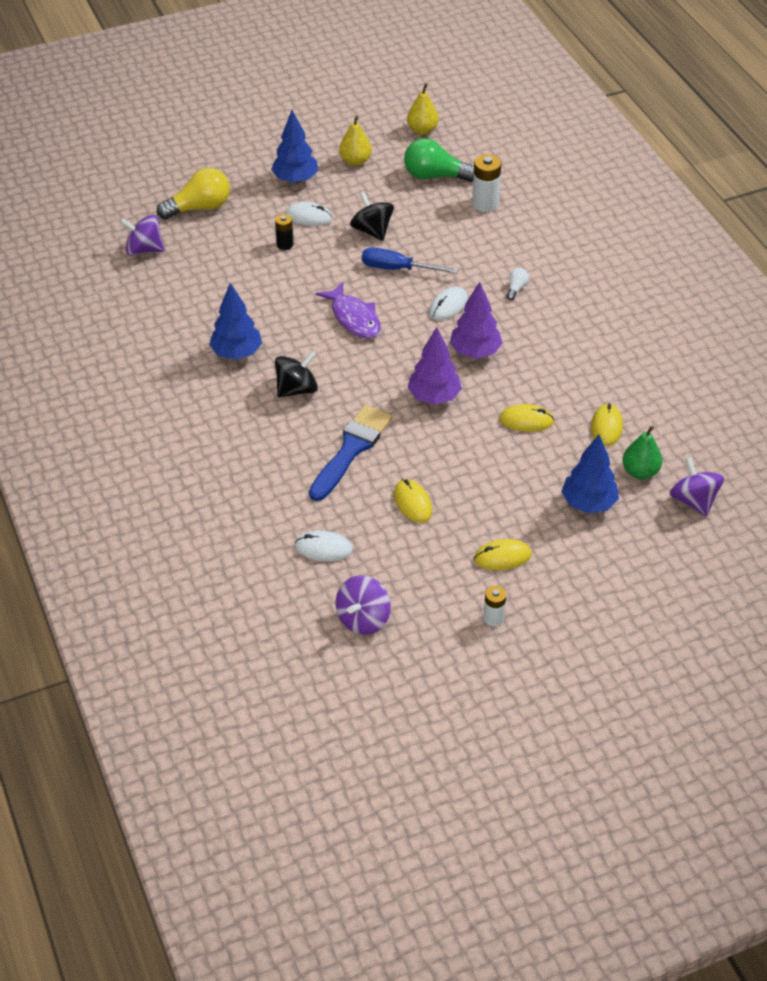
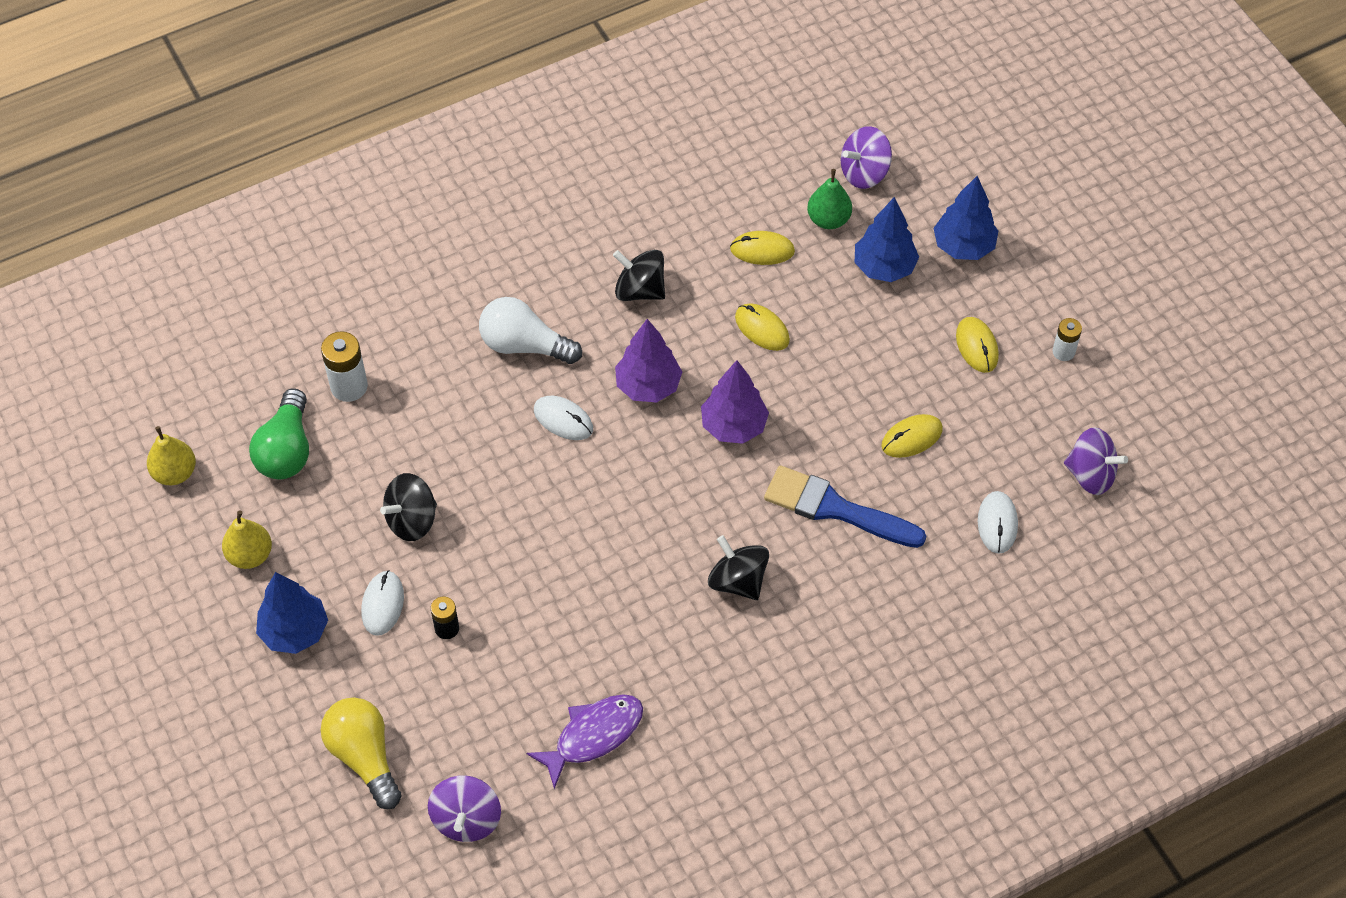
camera: 95 degrees left, 10 degrees up
(237, 353) = (677, 661): blue tree -> blue tree (963, 246)
(354, 318) = (595, 527): purple fish -> purple fish (593, 735)
(397, 269) = (492, 483): blue screwdriver -> none
(516, 288) = (524, 345): white light bulb -> white light bulb, size x2.18
(526, 420) = (762, 329): yellow mouse -> yellow mouse turned 45 degrees counterclockwise
(566, 352) = (640, 290): none -> black spinning top

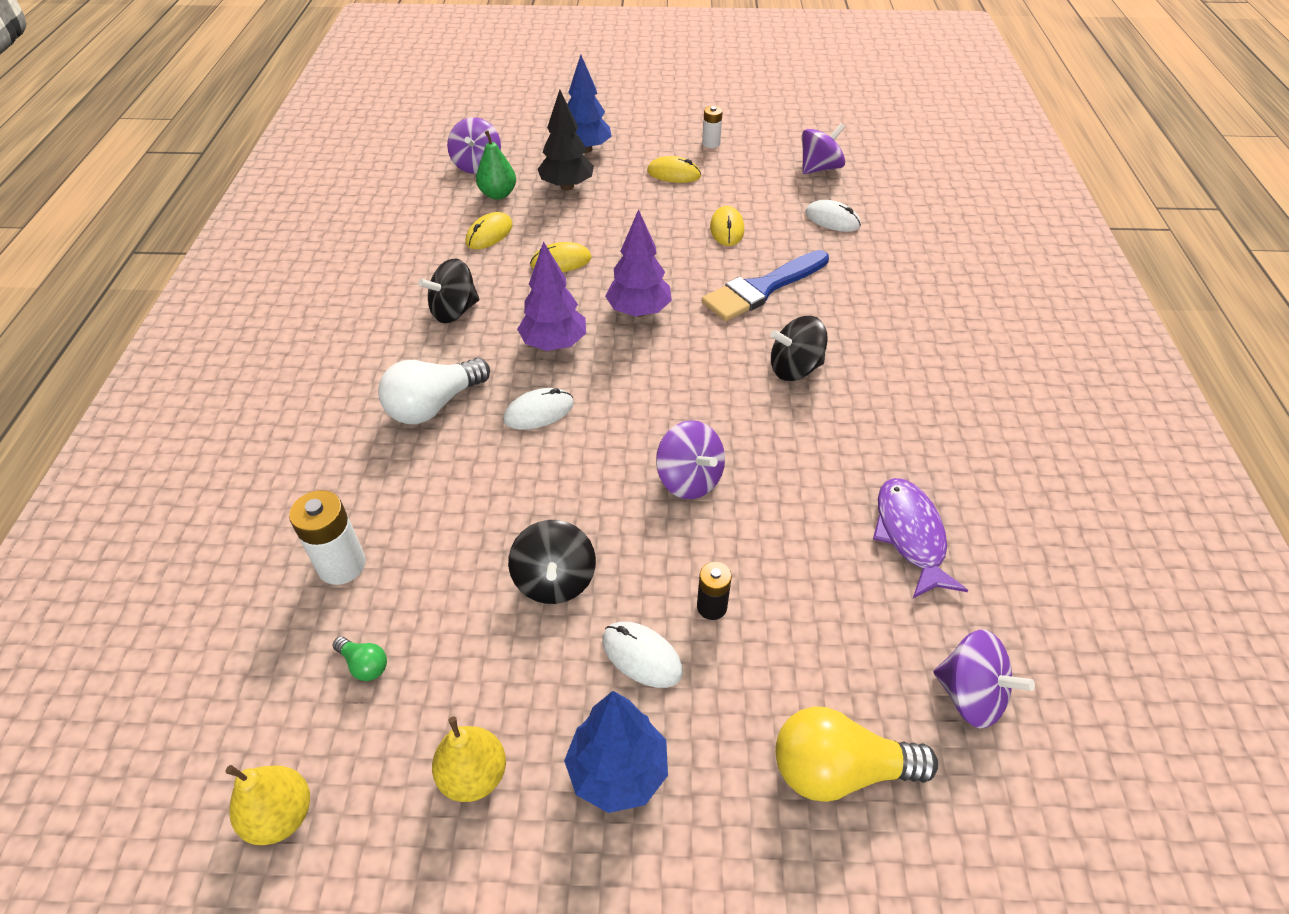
camera: 60 degrees left, 10 degrees down
(286, 450) = (364, 664): green light bulb -> green light bulb, size x0.46
(557, 559) = (689, 479): none -> purple spinning top
(884, 267) = (567, 186): blue tree -> black tree

